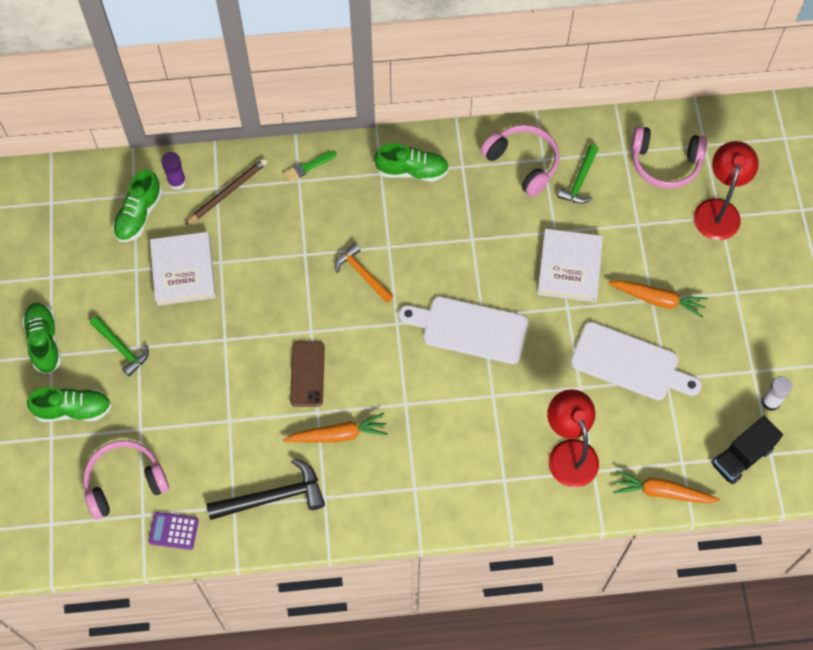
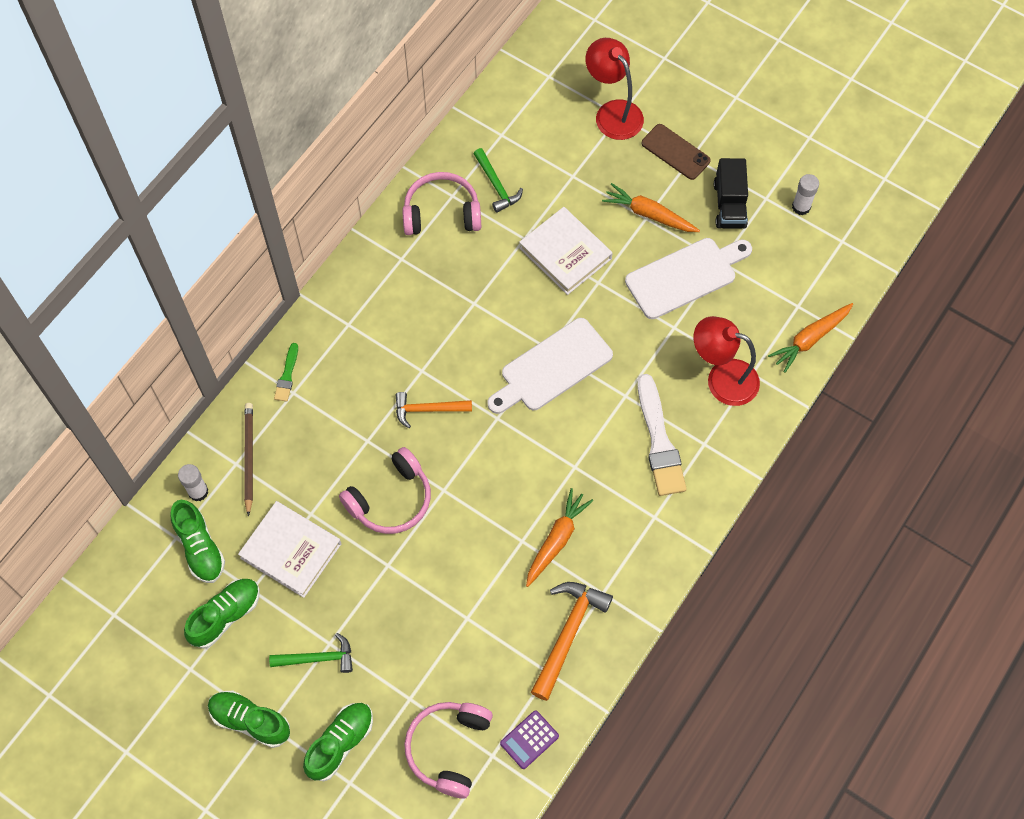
camera: 50 degrees left, 0 degrees up
(177, 182) = (198, 492): purple glue stick -> white glue stick
(273, 497) = (568, 634): black hammer -> orange hammer
(307, 374) = (480, 522): brown phone -> brown phone (675, 152)
(412, 171) = (369, 299): green shoe -> green shoe (226, 615)
(477, 446) = (659, 441): none -> white brush
(657, 300) = (649, 214): orange carrot -> orange carrot turned 120 degrees counterclockwise
(665, 163) = (538, 115): pink headphones -> pink headphones (391, 499)
(742, 456) = (827, 262): black truck -> black truck (729, 205)

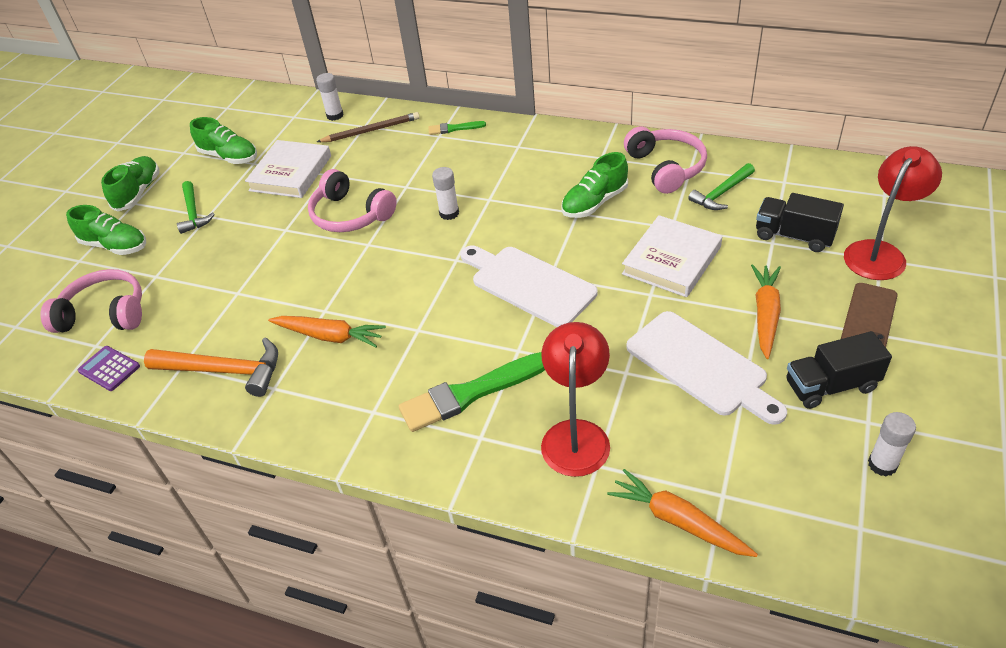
camera: 80 degrees right, 20 degrees down
(200, 548) = (286, 129): green shoe -> green shoe (594, 203)
(428, 410) = (449, 213): orange hammer -> white glue stick
(571, 158) = (794, 236): none -> black truck
(659, 441) = (470, 393): white brush -> green brush

